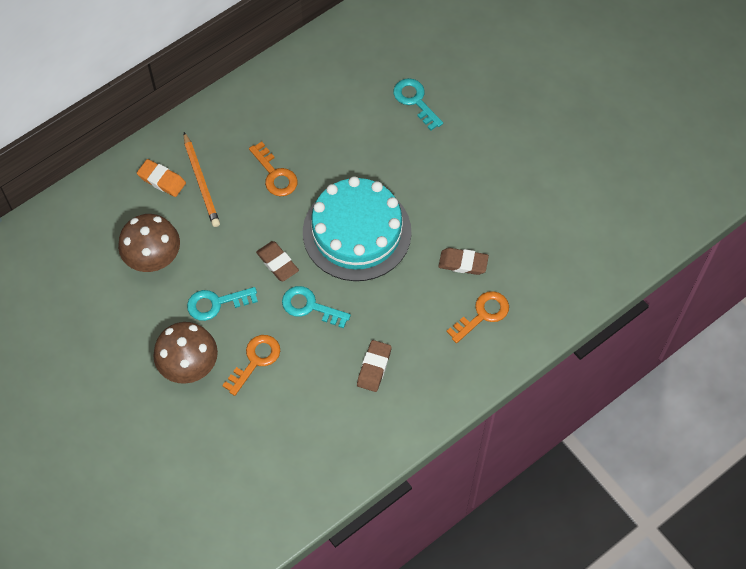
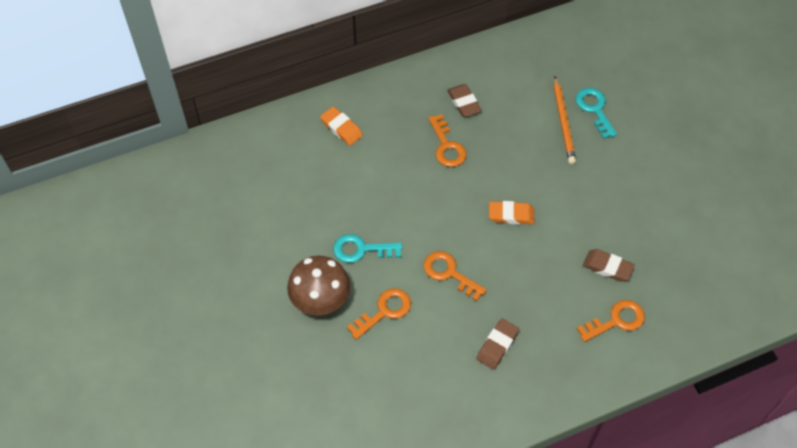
camera: 15 degrees right, 5 degrees down
(153, 259) = (314, 196): brown mushroom -> none
(201, 182) = (377, 137): orange pencil -> orange pencil (563, 122)
(277, 263) = (428, 226): brown eraser -> brown eraser (464, 103)
(309, 306) = (449, 273): turquoise key -> orange key
(357, 232) = (511, 215): turquoise cake -> orange eraser

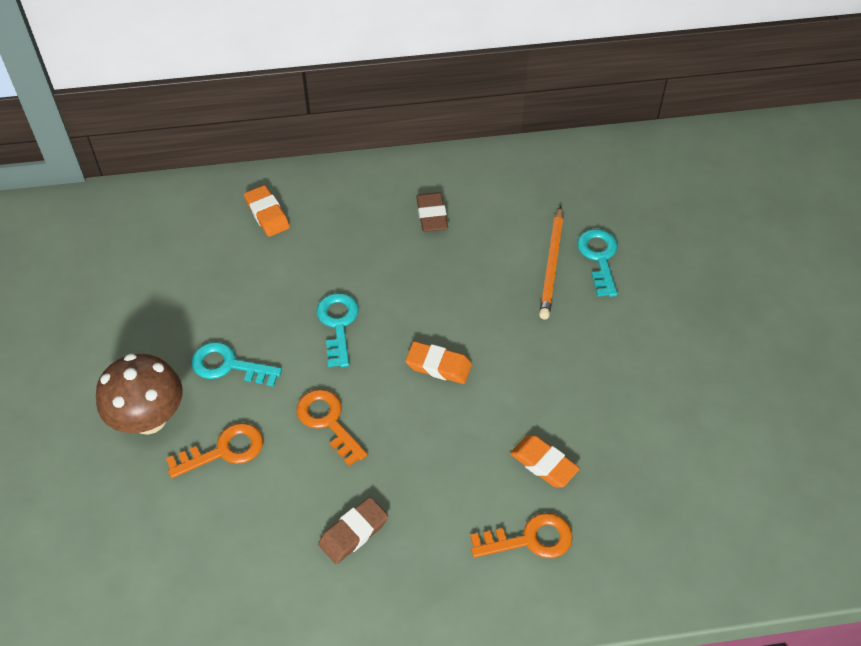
camera: 15 degrees right, 5 degrees down
(428, 201) = (338, 324): none -> turquoise key
(447, 146) = (389, 263): orange key -> none
(607, 267) = (544, 464): brown eraser -> orange eraser

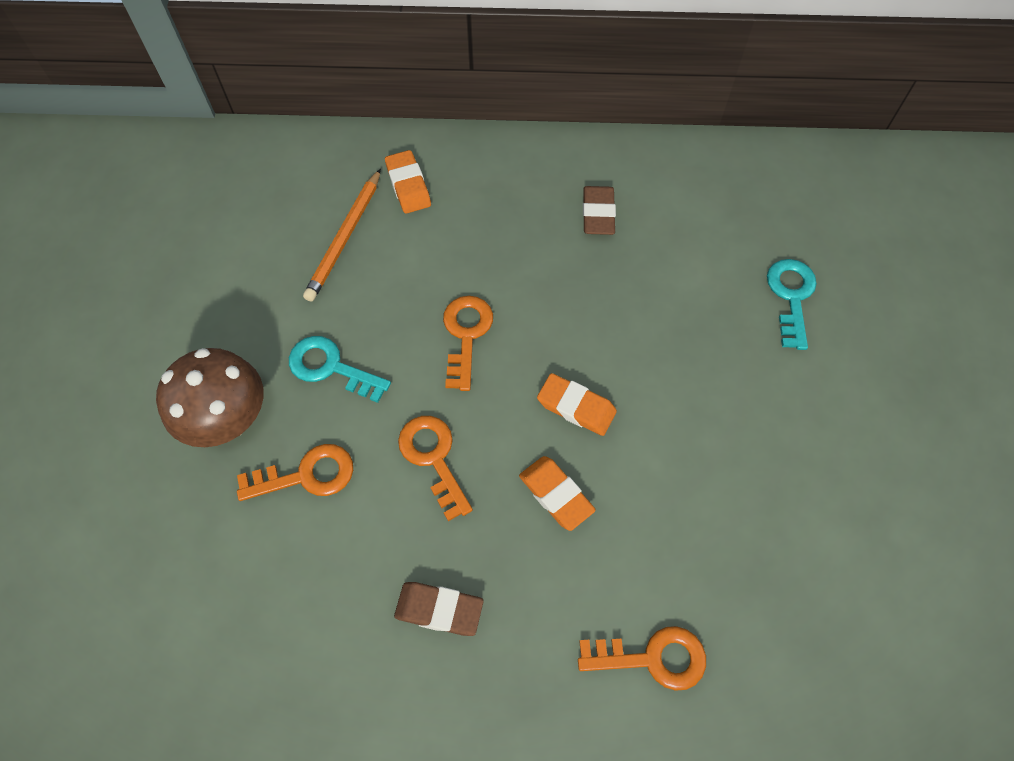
camera: 10 degrees right, 10 degrees up
(338, 324) = (466, 335): turquoise key -> orange key
(353, 533) = (439, 610): brown eraser -> brown eraser turned 45 degrees clockwise
(544, 464) = (684, 558): orange eraser -> orange eraser (556, 494)
(552, 265) = (732, 298): orange pencil -> orange pencil (345, 238)

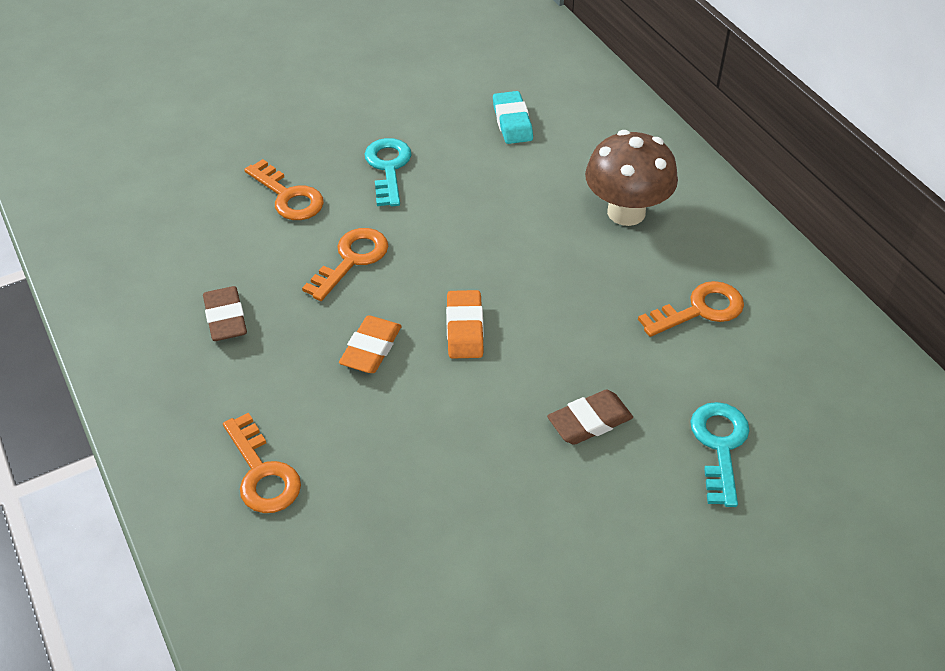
camera: 60 degrees right, 15 degrees down
(229, 420) = (305, 137): brown mushroom -> brown mushroom (626, 212)
(345, 238) = (512, 122): orange pencil -> turquoise eraser
(408, 185) = (596, 133): orange eraser -> none
(466, 335) = (480, 230): orange key -> orange key (700, 310)
(598, 214) = (682, 263): brown eraser -> brown eraser (589, 421)
(791, 296) = (720, 445): turquoise key -> turquoise key turned 60 degrees counterclockwise

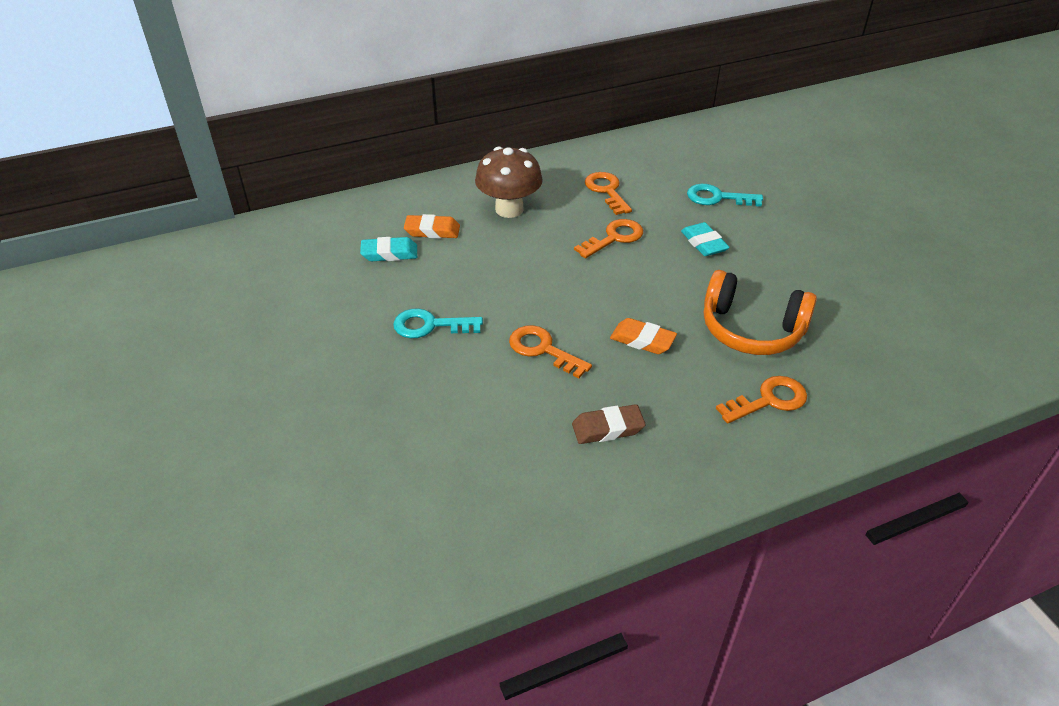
camera: 85 degrees left, 5 degrees down
(288, 197) = (455, 390): orange key -> orange key (614, 238)
(397, 465) = (751, 330): none -> orange headphones
(464, 329) = (622, 292): orange eraser -> orange eraser (432, 231)
(589, 421) = (704, 243): brown eraser -> turquoise eraser

